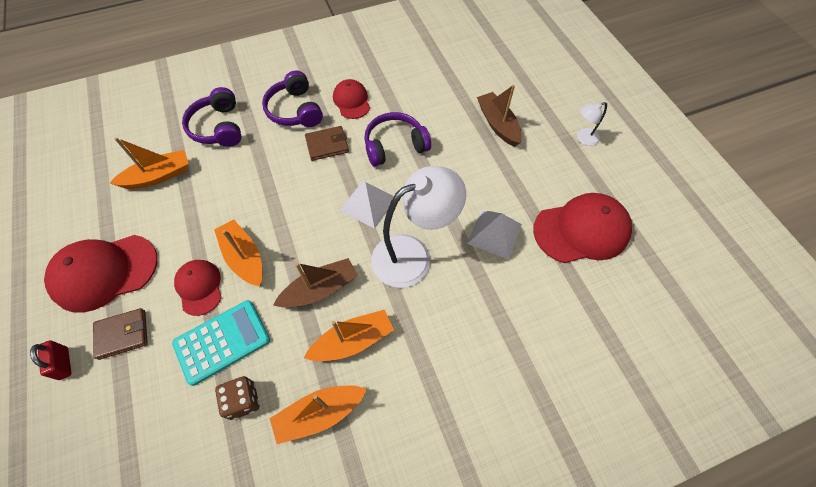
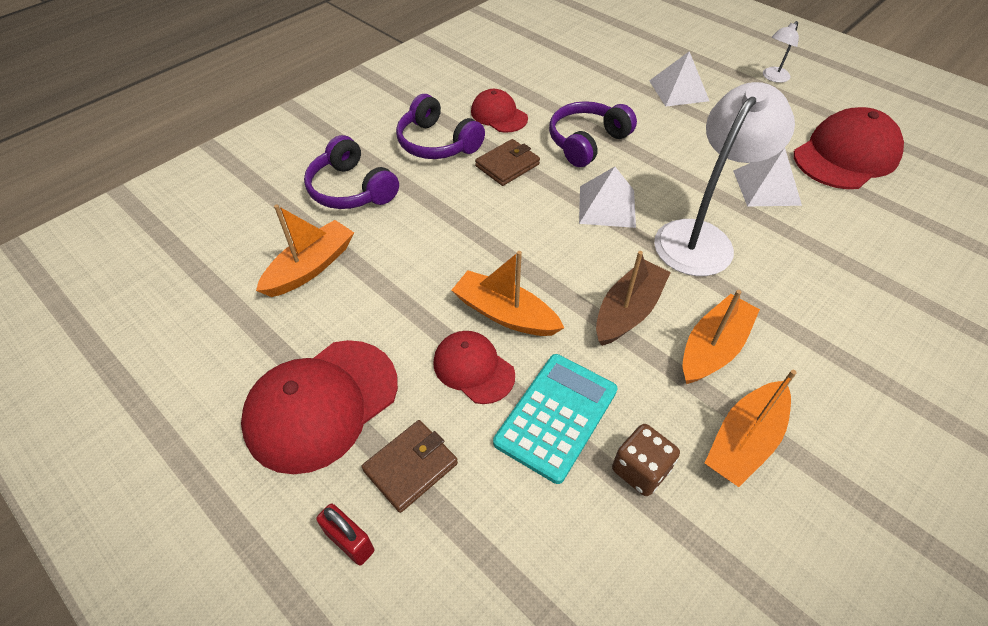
camera: 25 degrees left, 10 degrees down
(498, 124) = (678, 90): brown boat -> white pyramid

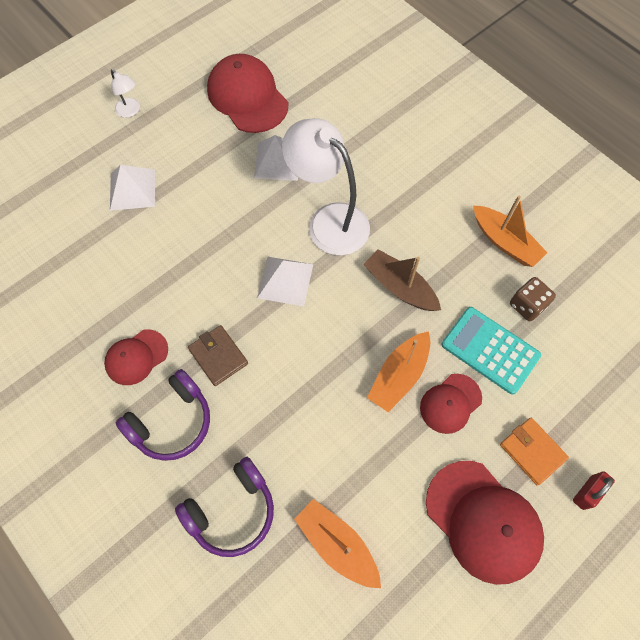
camera: 85 degrees left, 15 degrees up
(411, 467) = (532, 451): brown wallet -> orange wallet
(586, 142) = (196, 282): purple headphones -> none
(713, 348) = (434, 240): orange boat -> none

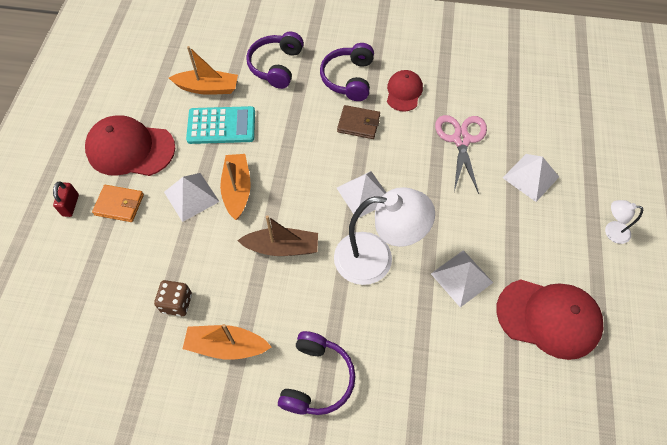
camera: 140 degrees right, 5 degrees down
(145, 264) = (461, 140): none -> pink scissors
(450, 174) = (317, 379): none -> purple headphones
(450, 403) = (191, 196): red cap -> white pyramid
(490, 350) = (185, 249): turquoise calculator -> turquoise calculator (221, 126)

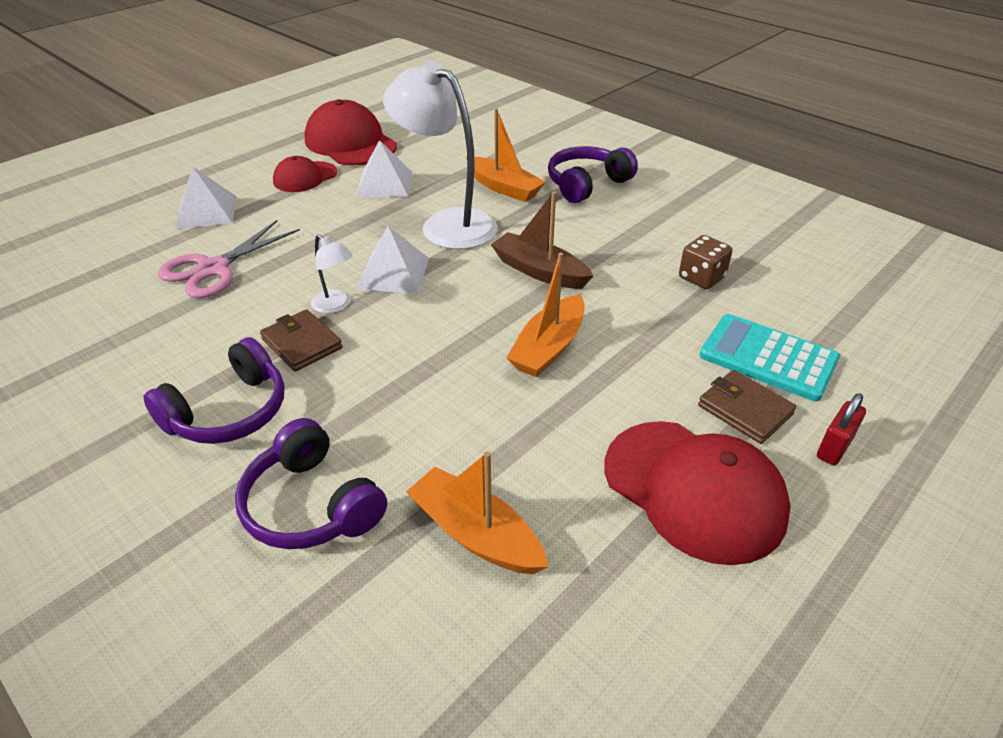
camera: 145 degrees left, 20 degrees down
(119, 205) = (745, 410): orange wallet -> brown wallet
(191, 196) = (622, 369): white pyramid -> none
(221, 126) = (504, 446): turquoise calculator -> turquoise calculator (768, 358)
(226, 346) = (661, 230): orange boat -> orange boat (504, 188)
(276, 66) = (311, 505): purple headphones -> purple headphones turned 90 degrees clockwise
(404, 92) = (187, 351): red cap -> red cap (305, 177)
(611, 231) = (214, 157): white lamp -> white lamp (335, 306)

